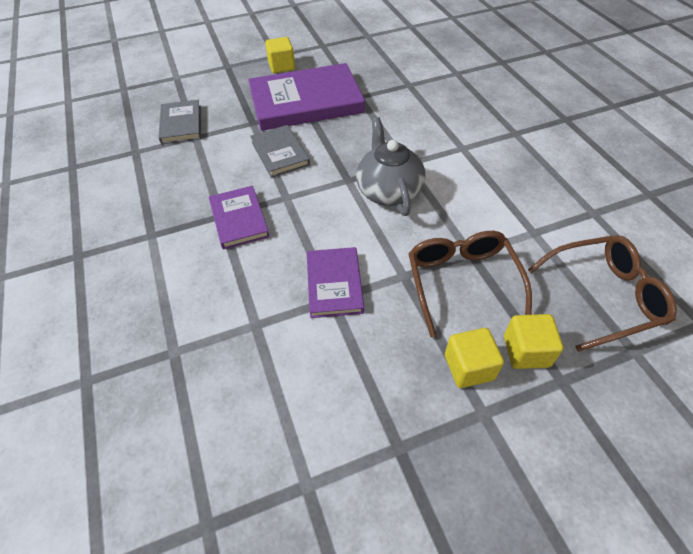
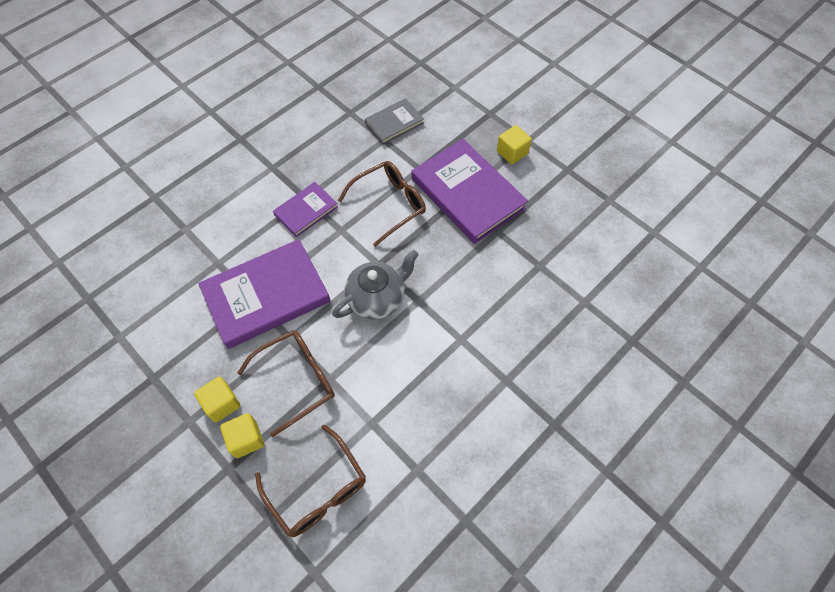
camera: 65 degrees right, 10 degrees up
(280, 153) = (389, 204): grey book -> brown glasses
(334, 284) = (266, 296): purple book -> purple book, size x1.89

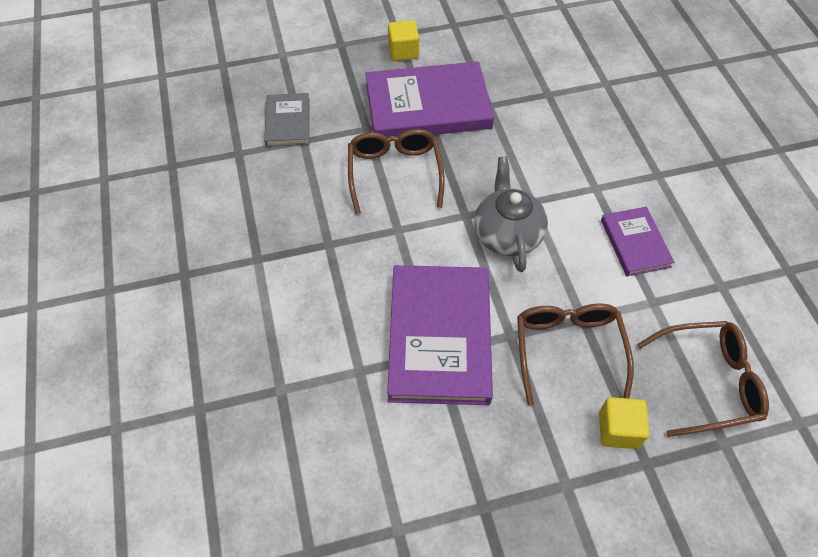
camera: 60 degrees left, 5 degrees down
(222, 404) = (560, 439): yellow cube -> none
(306, 211) = (347, 251): purple book -> purple book (635, 243)

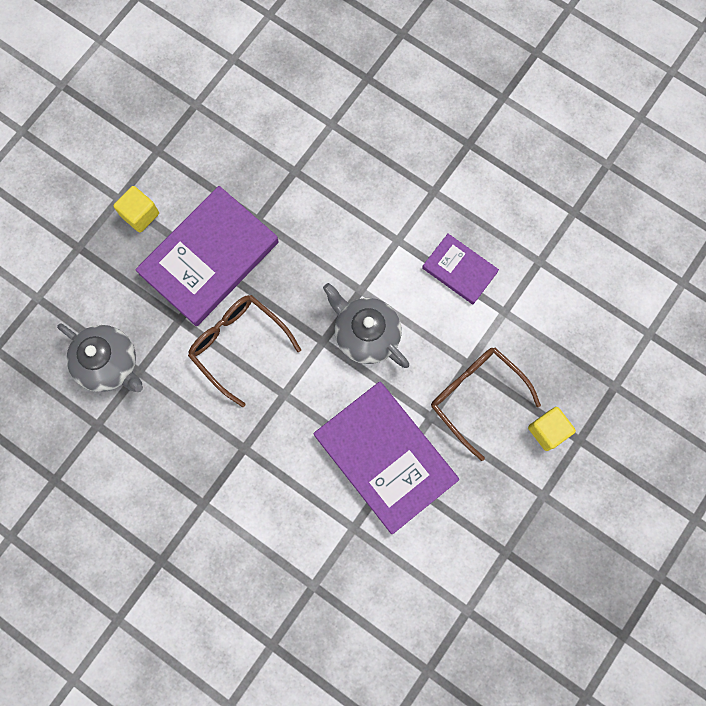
camera: 40 degrees left, 20 degrees up
(288, 122) = (109, 364): grey book -> grey teapot
(708, 382) = (579, 348): brown glasses -> none

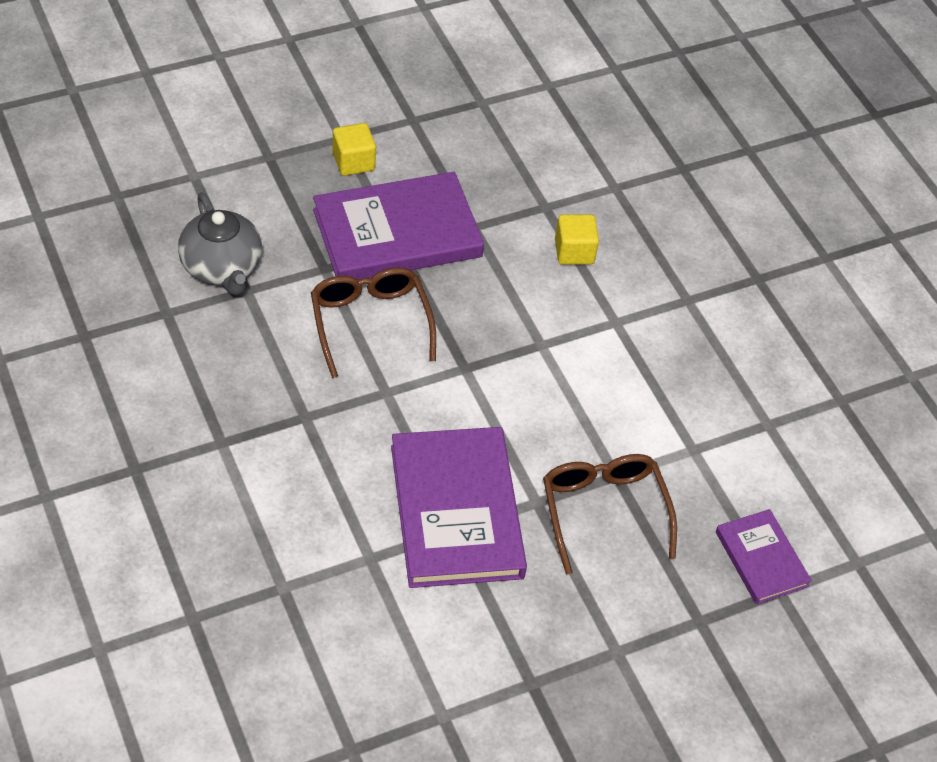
camera: 25 degrees right, 25 degrees down
(366, 334) = (518, 387): grey teapot -> none
(459, 270) = (667, 384): purple book -> purple book (761, 559)
(547, 430) = (667, 590): yellow cube -> yellow cube (574, 251)

